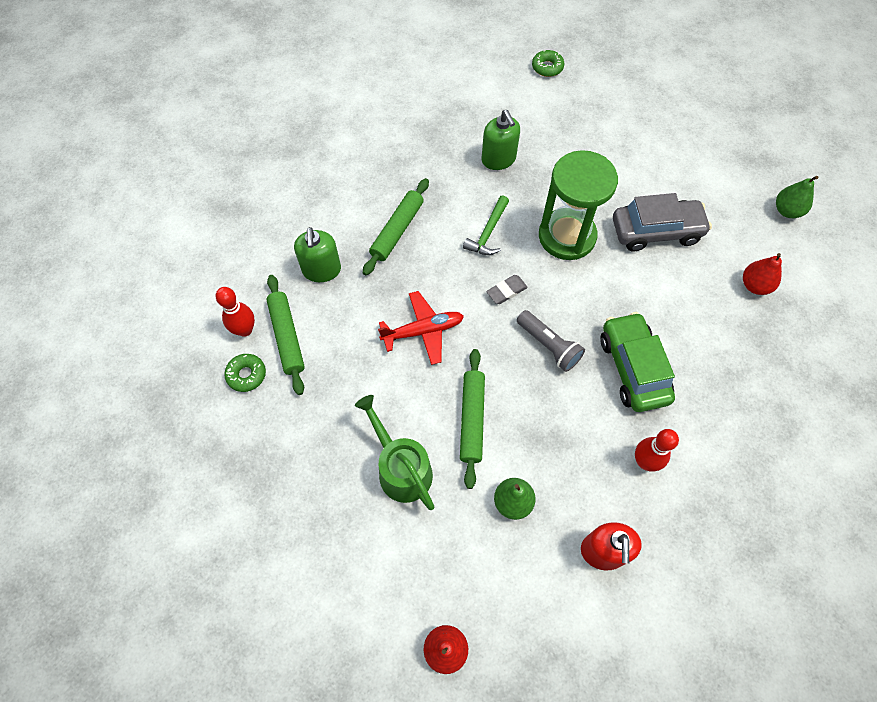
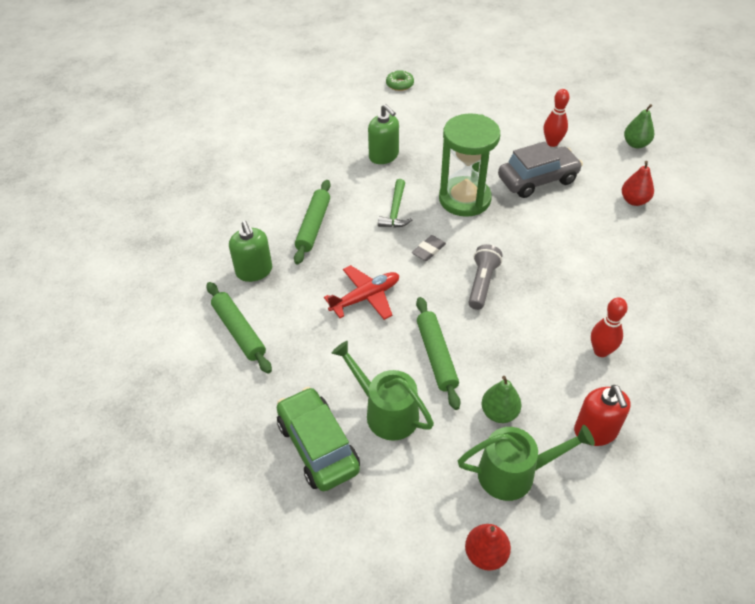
camera: 15 degrees left, 15 degrees down
(245, 330) = (196, 335): red bowling pin -> red bowling pin (552, 143)
(246, 375) = (210, 371): green donut -> none
(503, 573) = (514, 473): none -> green watering can
(549, 346) = (482, 283): grey flashlight -> grey flashlight turned 105 degrees counterclockwise
(633, 368) = (561, 283): green car -> green car (318, 446)

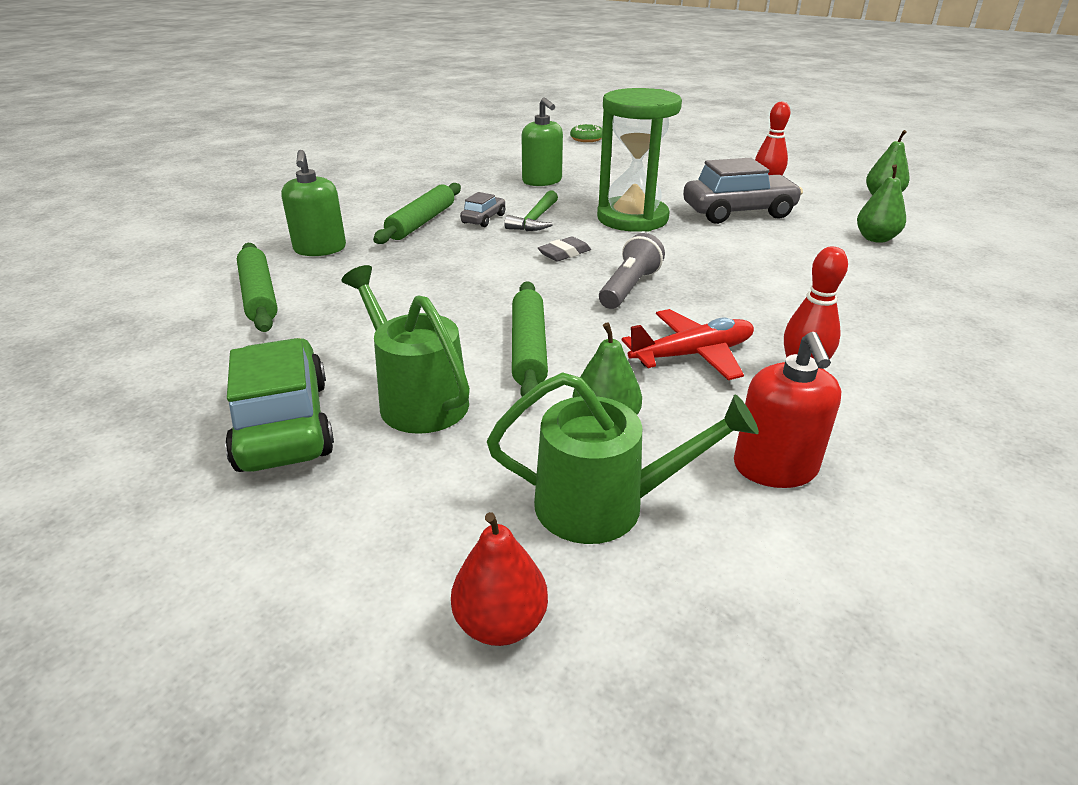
camera: 10 degrees right, 15 degrees down
(357, 215) = (483, 219): none -> grey car
(365, 297) = (454, 284): red plane -> red plane (692, 354)
(634, 201) = (875, 238): red pear -> green pear

